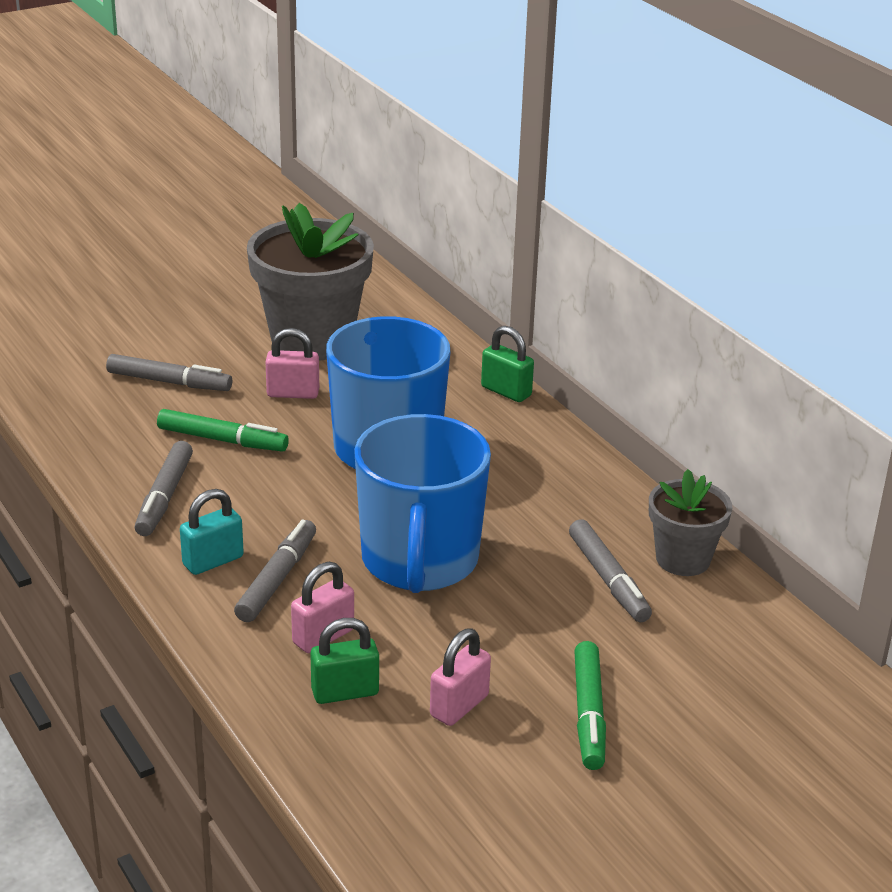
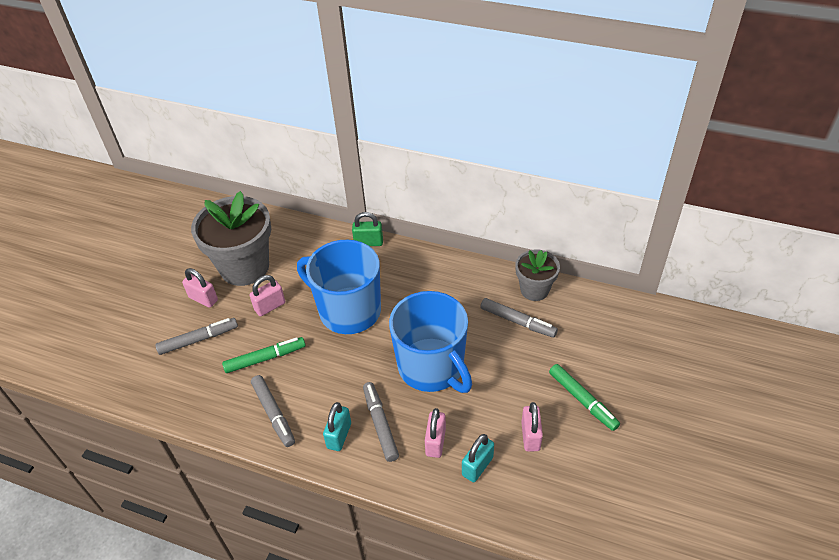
camera: 35 degrees left, 15 degrees up
(224, 346) = (203, 299): none -> pink padlock
(345, 692) = (477, 466): green padlock -> turquoise padlock

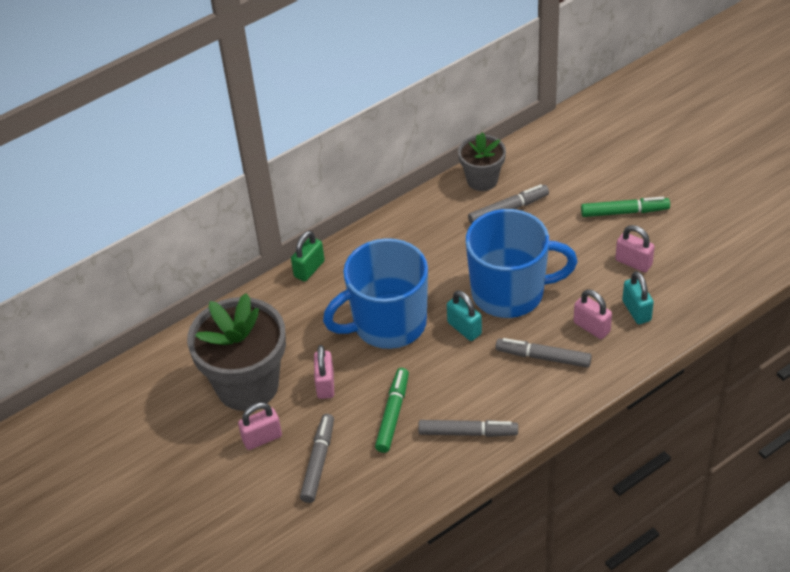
camera: 55 degrees left, 0 degrees up
(339, 435) = (532, 392): turquoise padlock -> turquoise padlock (464, 328)

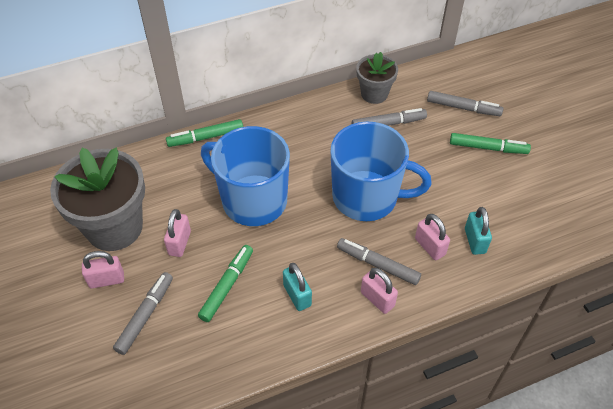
camera: 10 degrees right, 5 degrees up
(309, 269) = (205, 137): green padlock -> green marker
(388, 324) = (253, 200): blue mug -> blue mug turned 45 degrees clockwise
(464, 328) = (317, 220): turquoise padlock -> turquoise padlock (297, 295)
(468, 433) = (287, 321): grey marker -> grey marker (463, 108)
(633, 262) = (484, 195): pink padlock -> pink padlock (377, 299)

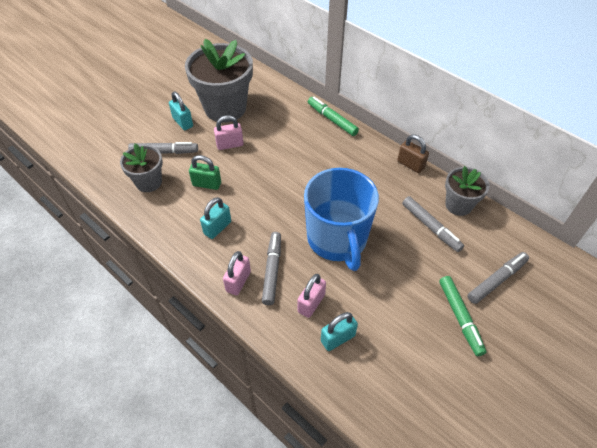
camera: 65 degrees right, 0 degrees up
(106, 280) = (183, 122): pink padlock -> turquoise padlock
(186, 347) = (149, 182): none -> grey flower pot
(227, 286) = (207, 184): green marker -> green padlock
(253, 200) = (290, 169): blue mug -> none
(308, 104) = (410, 165): none -> brown padlock
(463, 108) = (497, 280): grey marker -> grey marker turned 120 degrees counterclockwise

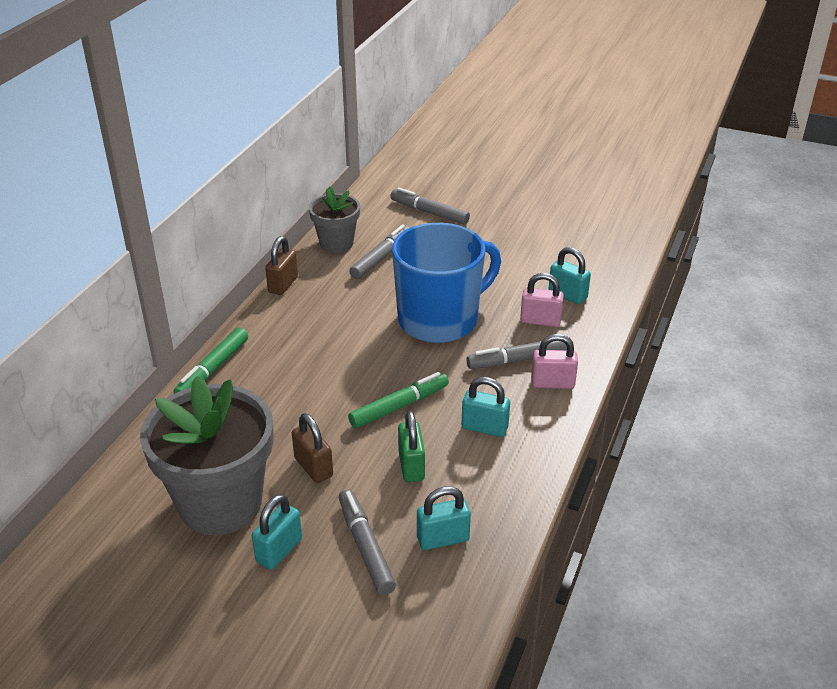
camera: 110 degrees left, 15 degrees down
(149, 182) = (443, 539): grey flower pot -> turquoise padlock
(230, 145) = (313, 467): pink padlock -> brown padlock
(460, 317) = (488, 228): green marker -> green marker (399, 406)

